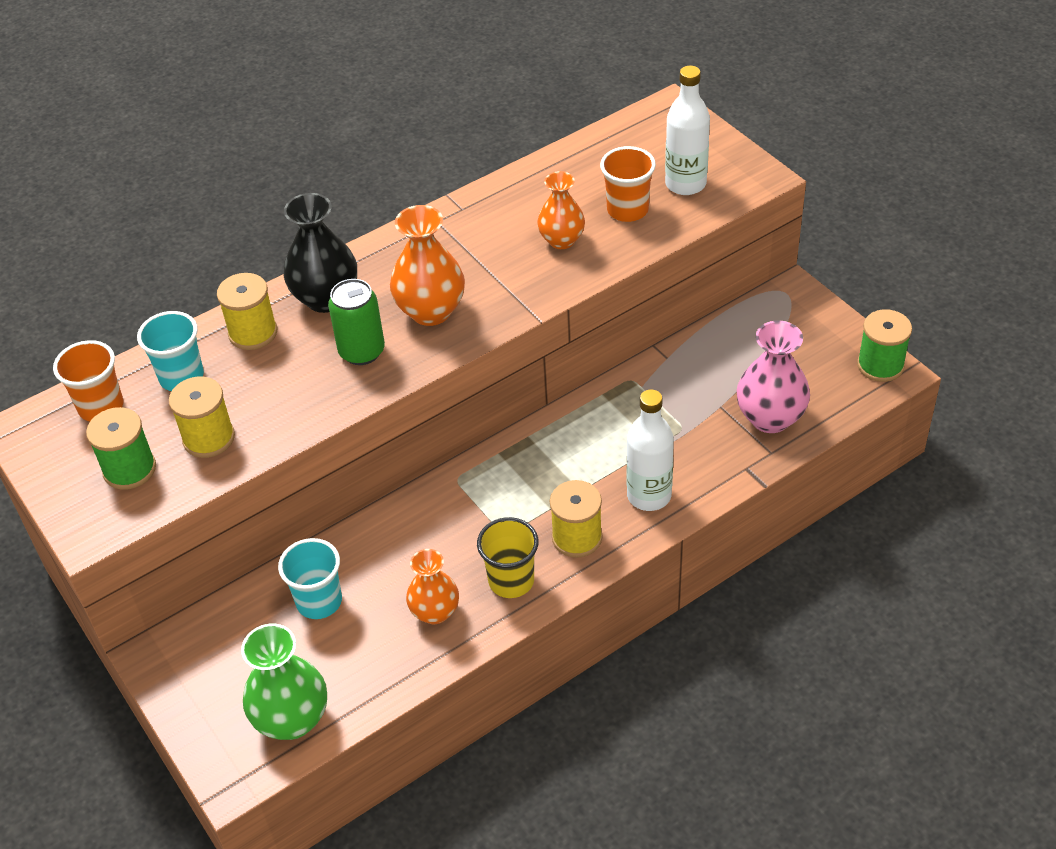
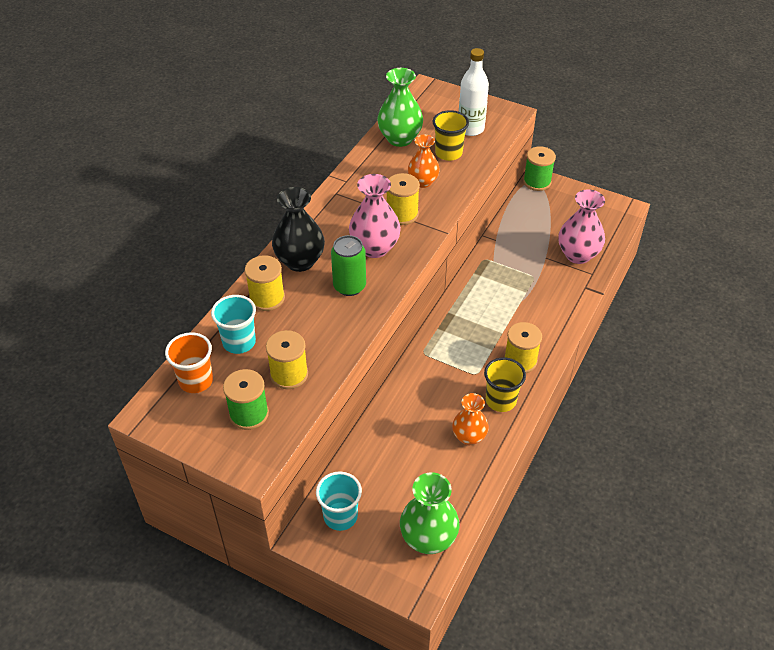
camera: 30 degrees left, 0 degrees up
(319, 601) = (392, 459): turquoise cup -> turquoise cup (340, 516)
(431, 311) = (374, 248): orange vase -> pink vase
(500, 276) = (402, 214): none -> yellow spool
(576, 170) = (400, 138): none -> green vase
(627, 210) = (448, 153): orange cup -> yellow cup
(649, 495) = (543, 322): white bottle -> none
(880, 365) = (614, 206): green spool -> green spool (537, 182)

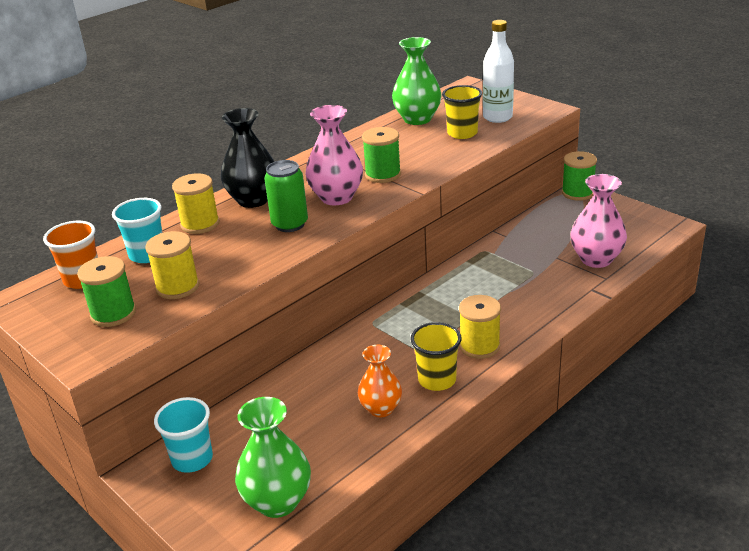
camera: 20 degrees right, 15 degrees down
(402, 214) = (383, 174): yellow spool -> green spool
(423, 182) = (421, 152): orange vase -> none

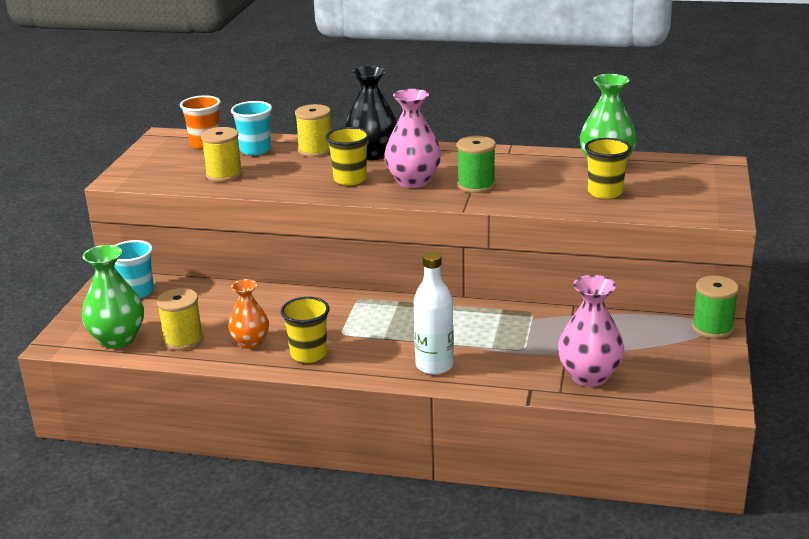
camera: 55 degrees right, 5 degrees down
(113, 313) = (174, 168): green spool -> none
(290, 224) = (350, 179): green can -> yellow cup
(479, 346) = (375, 358): yellow spool -> yellow spool (183, 340)
(497, 117) = (665, 197): white bottle -> white bottle (434, 365)

